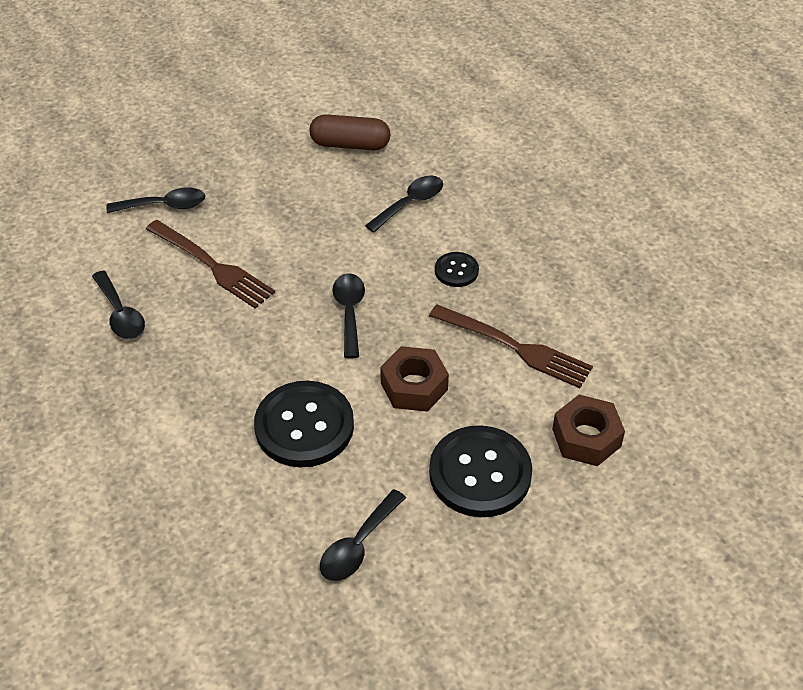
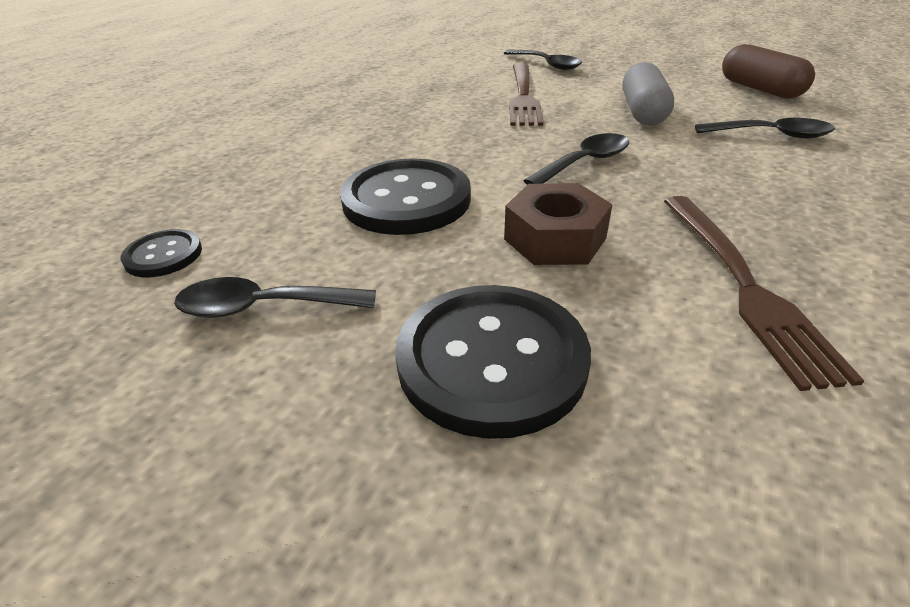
camera: 55 degrees right, 10 degrees down
(120, 314) = (421, 89): black spoon -> none
(315, 229) = (643, 112): none -> grey capsule
(456, 271) = (756, 192): black button -> black button (163, 255)
(586, 437) = (725, 458): brown nut -> none

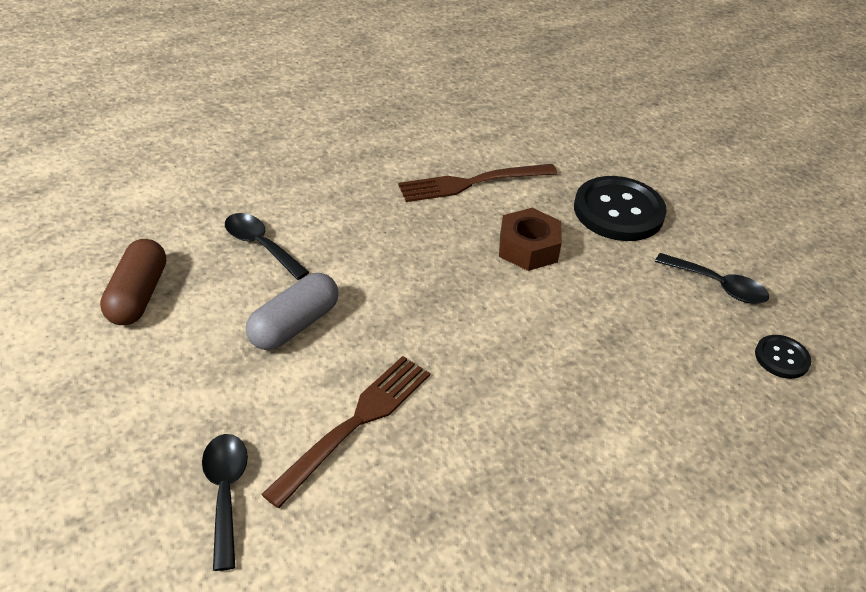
camera: 150 degrees left, 5 degrees up
(406, 200) = (594, 326): black button -> none
(584, 163) = (432, 293): black spoon -> none
(745, 286) = (471, 183): brown fork -> brown fork turned 135 degrees counterclockwise

